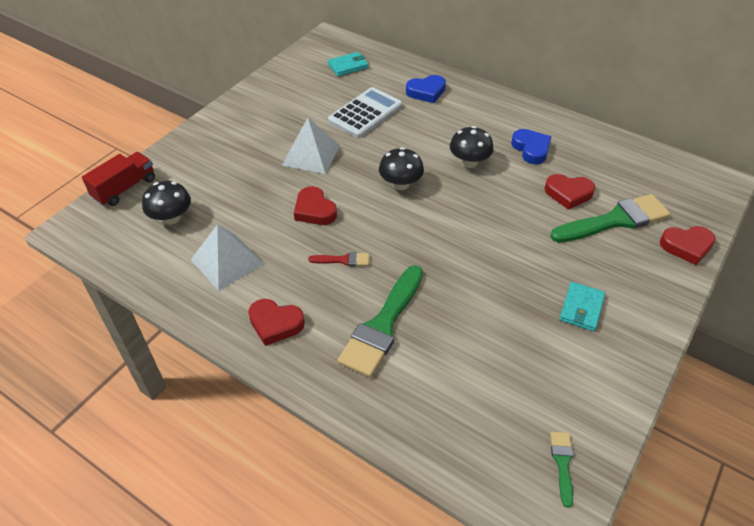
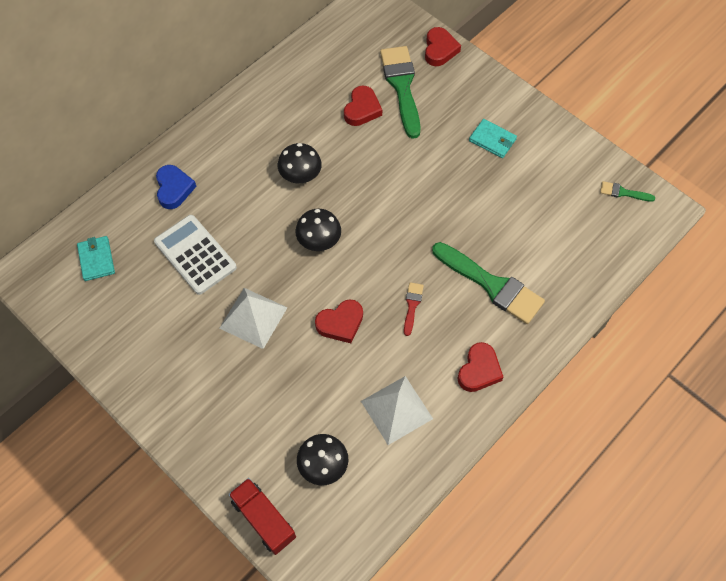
camera: 80 degrees left, 15 degrees up
(531, 149) = (294, 120): blue heart -> none

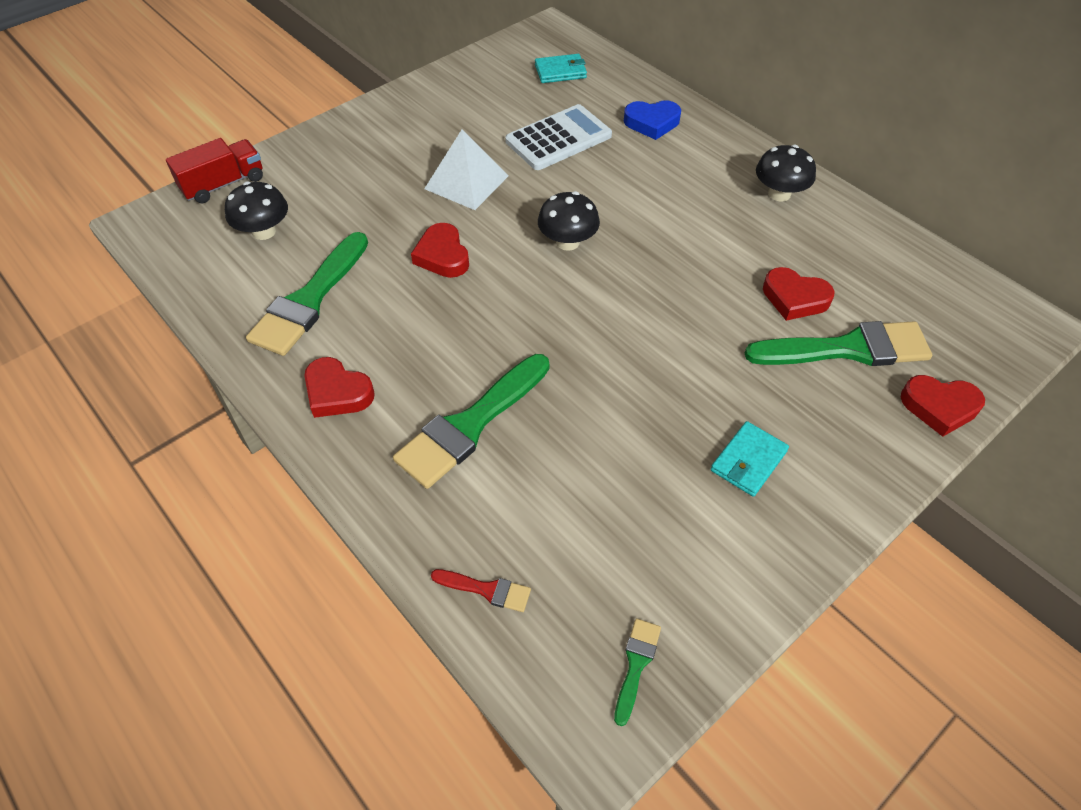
camera: 95 degrees right, 10 degrees down
(300, 175) = (672, 229): black mushroom -> black mushroom (779, 194)
(396, 409) = (309, 300): white pyramid -> green brush
(412, 305) = (454, 328): red brush -> red brush (487, 590)

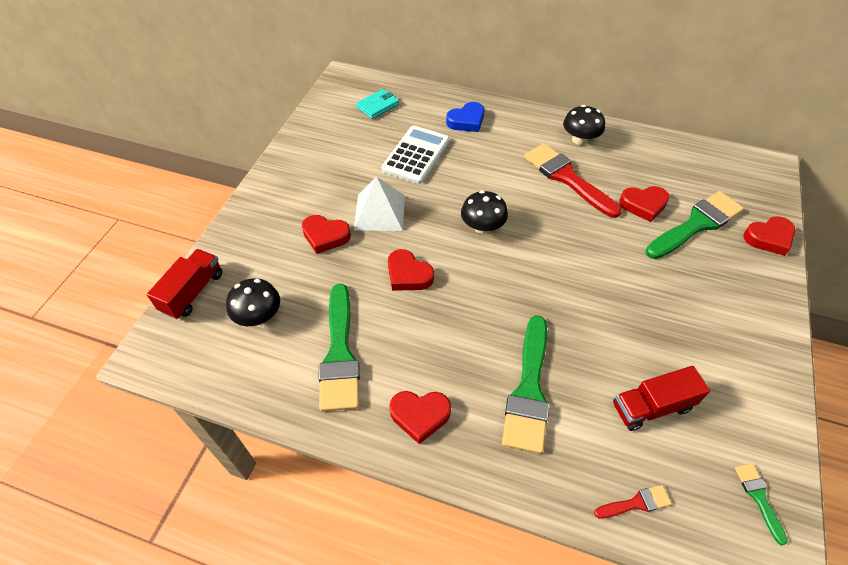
camera: 30 degrees left, 0 degrees up
(390, 183) = (325, 236): none -> red heart
(595, 510) = (651, 406): none -> red truck
(720, 230) = (566, 178): none -> red brush
(748, 461) = (705, 324): turquoise wallet -> none

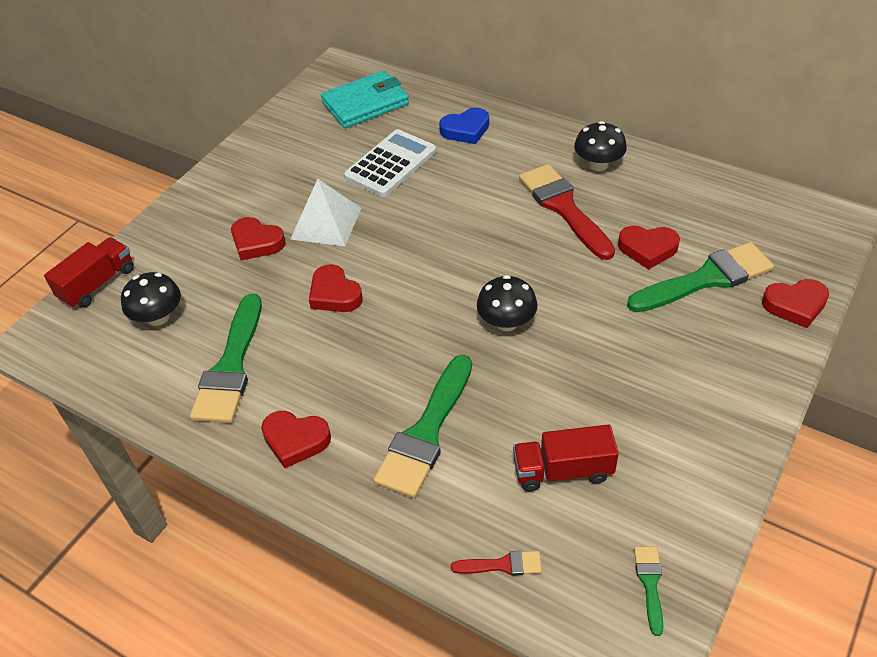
camera: 15 degrees right, 5 degrees down
(377, 106) = (365, 103): turquoise wallet -> turquoise wallet, size x1.70
(482, 227) = (439, 252): black mushroom -> black mushroom (506, 322)

